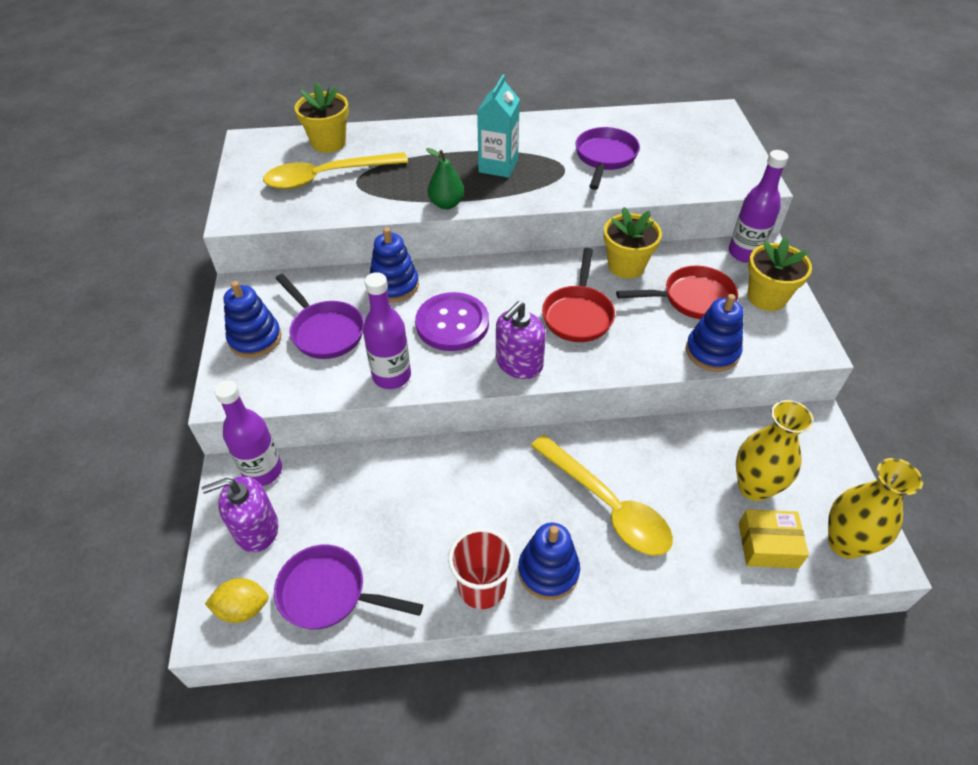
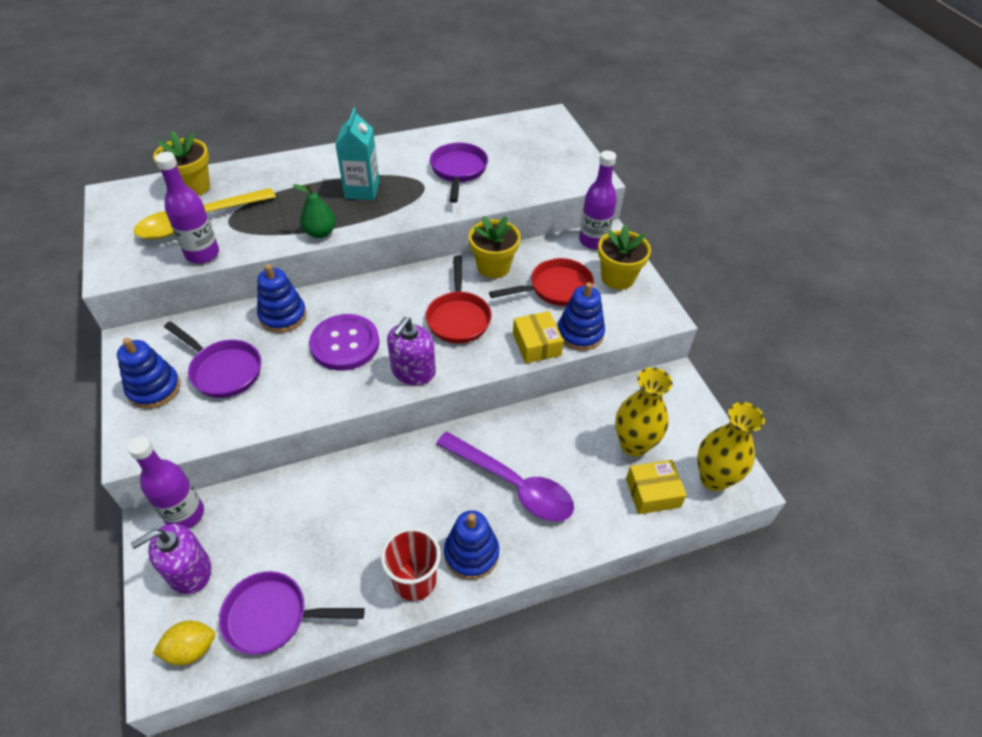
camera: 15 degrees left, 0 degrees up
(391, 376) = (296, 402): purple bottle -> purple bottle (202, 254)
(607, 505) = (512, 484): yellow spoon -> purple spoon
(660, 356) = (536, 344): none -> yellow box

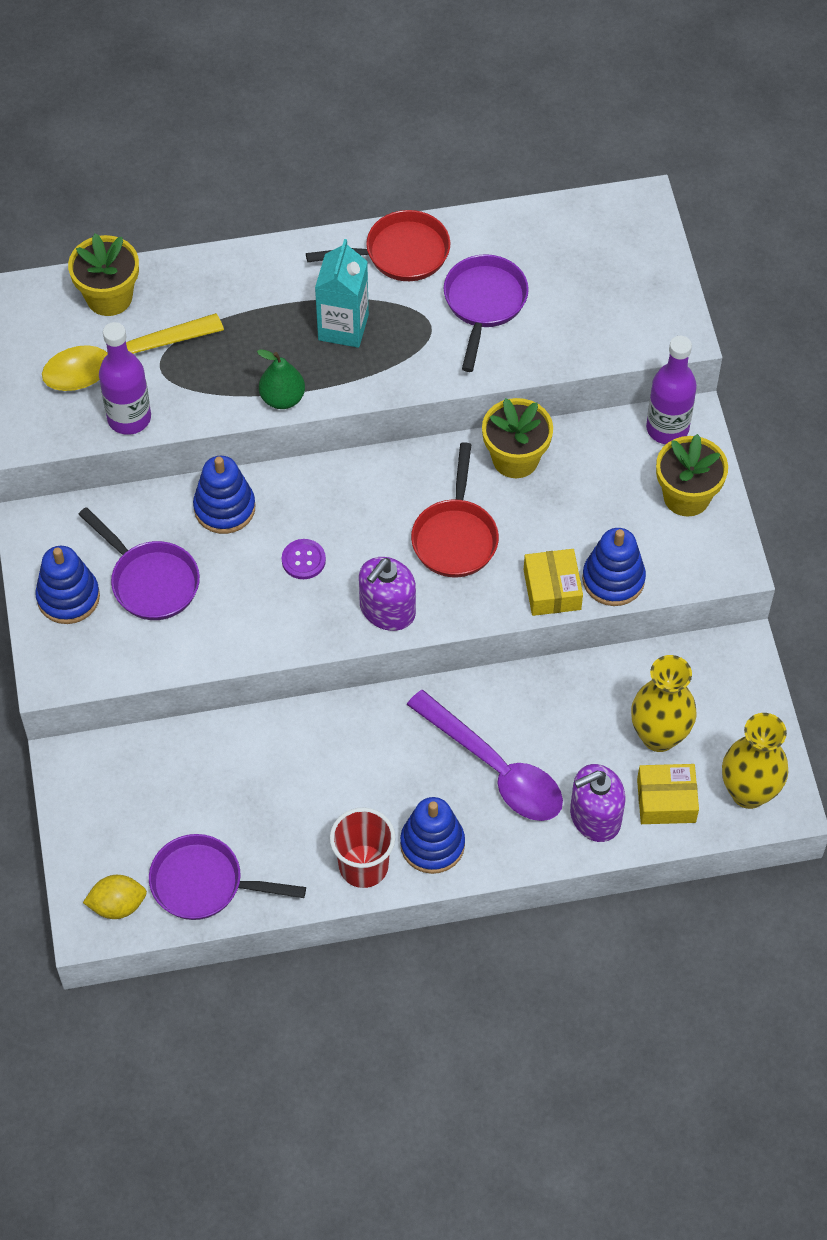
camera: 10 degrees right, 10 degrees up
(185, 514) = (102, 756): purple bottle -> none
(189, 571) = (111, 822): purple soap dispenser -> purple soap dispenser (595, 817)
(345, 344) = (303, 560): purple button -> purple button, size x0.50
(555, 288) = (595, 504): red pan -> red pan (400, 253)

